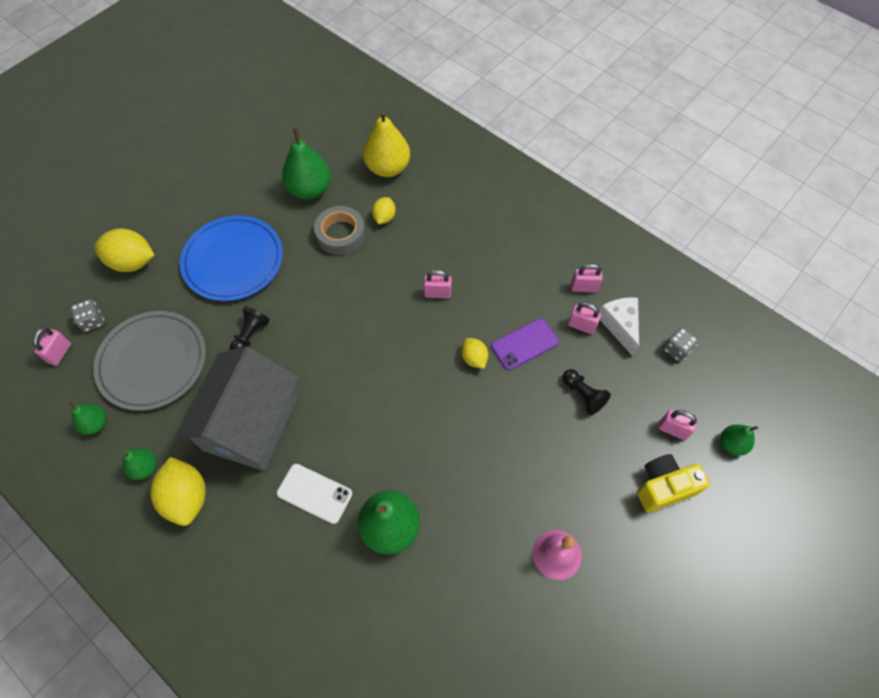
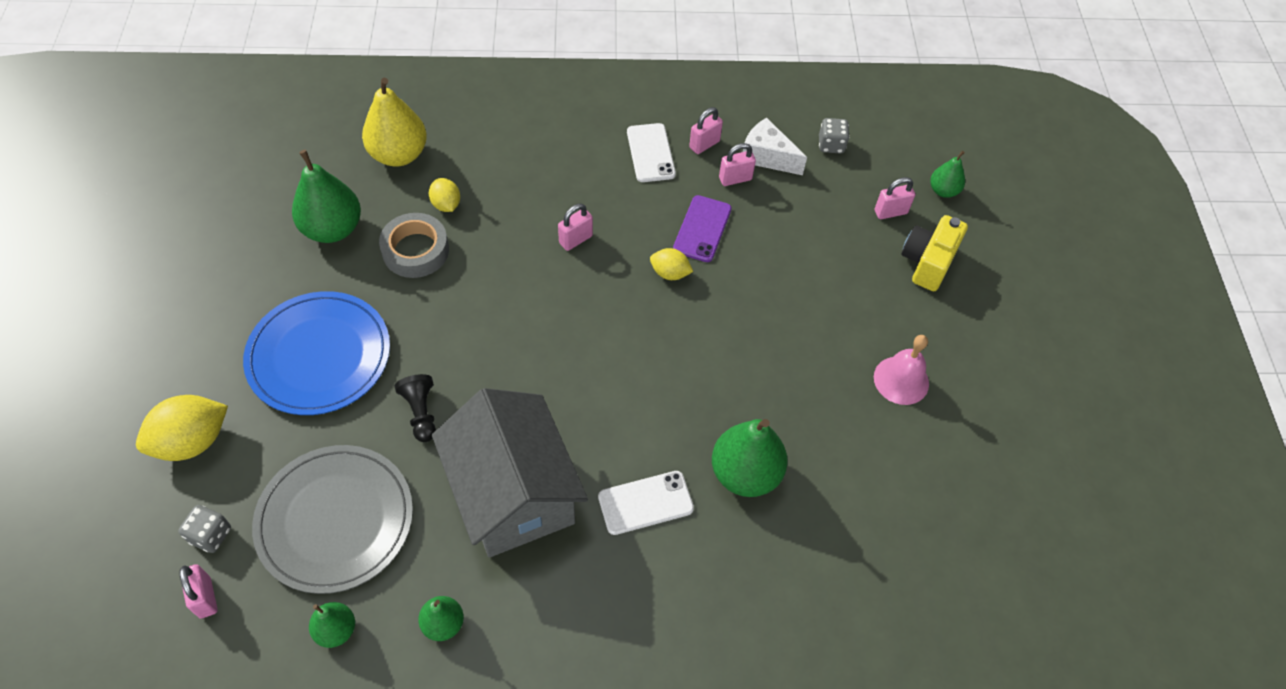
camera: 45 degrees left, 5 degrees down
(187, 497) = (520, 612): yellow lemon -> none
(541, 269) = (650, 153): none -> white phone
(583, 395) = (794, 236): black pawn -> none

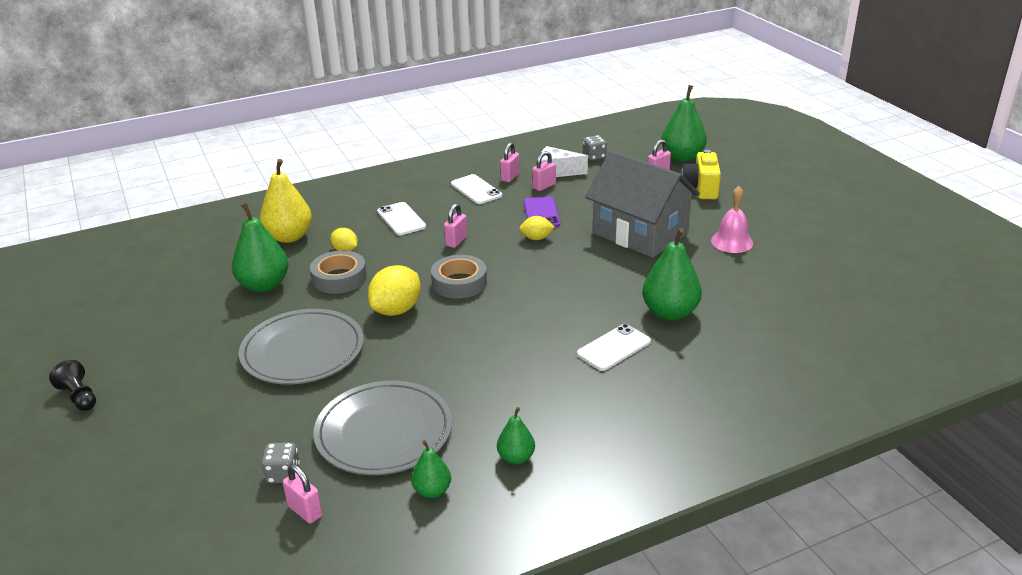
camera: 20 degrees left, 25 degrees down
(192, 441) = (227, 428): yellow lemon -> yellow lemon (396, 310)
(319, 356) = (303, 351): blue plate -> grey plate
(421, 413) = (408, 355): black pawn -> black pawn (79, 397)
(513, 493) = (513, 373): grey house -> grey house (640, 233)
(536, 173) = (401, 219): none -> white phone
(539, 315) = (459, 283): none -> grey tape
(943, 191) = (682, 157): green pear -> green pear, size x1.84

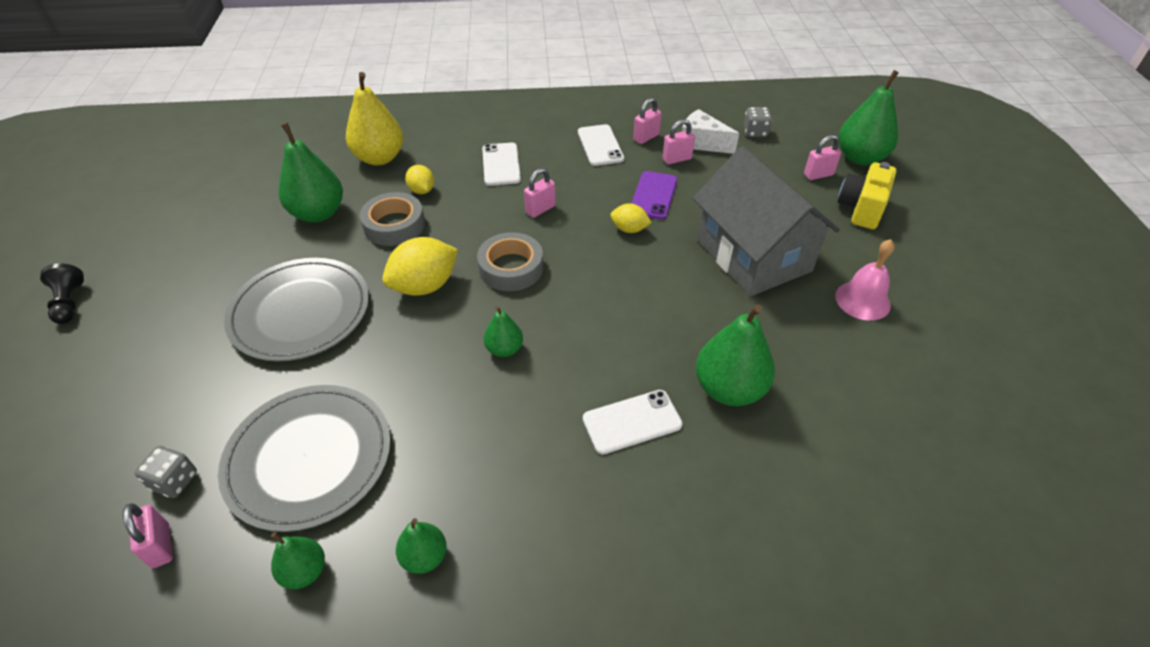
camera: 20 degrees right, 15 degrees up
(490, 332) = (504, 349): none -> green pear

